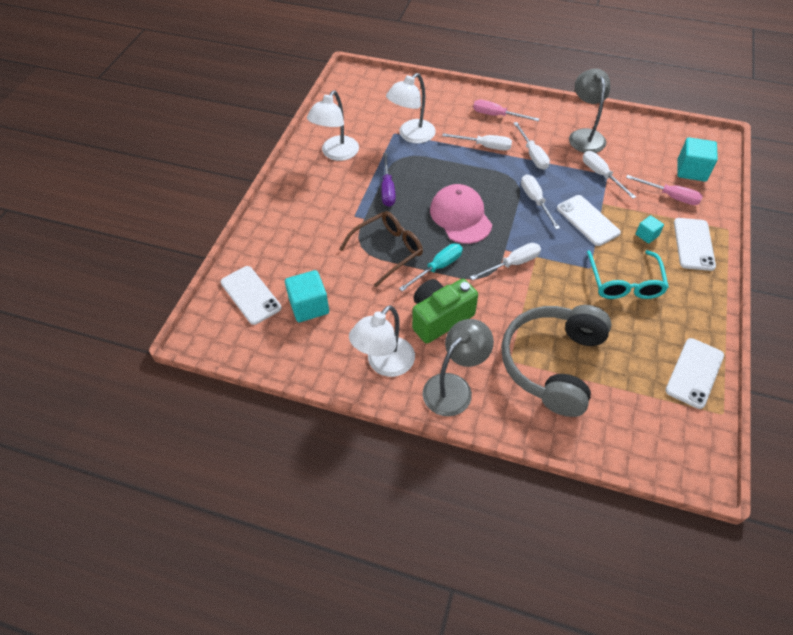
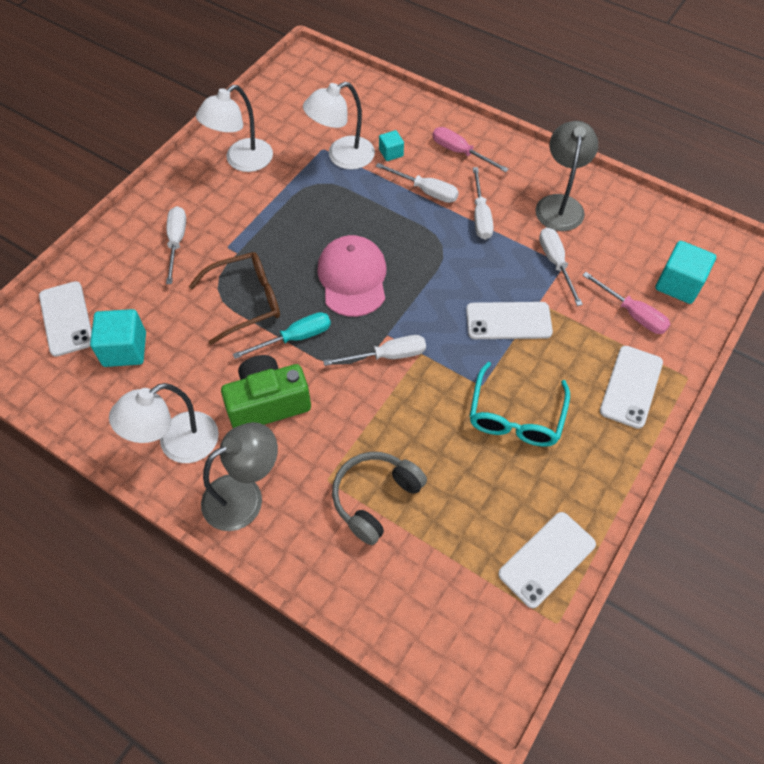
camera: 15 degrees right, 5 degrees up
(387, 189) = (281, 222): purple screwdriver -> none
(535, 201) = (455, 279): white screwdriver -> white screwdriver (177, 242)
(552, 363) = (375, 498): grey headphones -> grey headphones, size x0.62
(587, 220) = (508, 321): white phone -> white phone turned 75 degrees counterclockwise
(647, 235) = (575, 359): turquoise cube -> turquoise cube (391, 153)

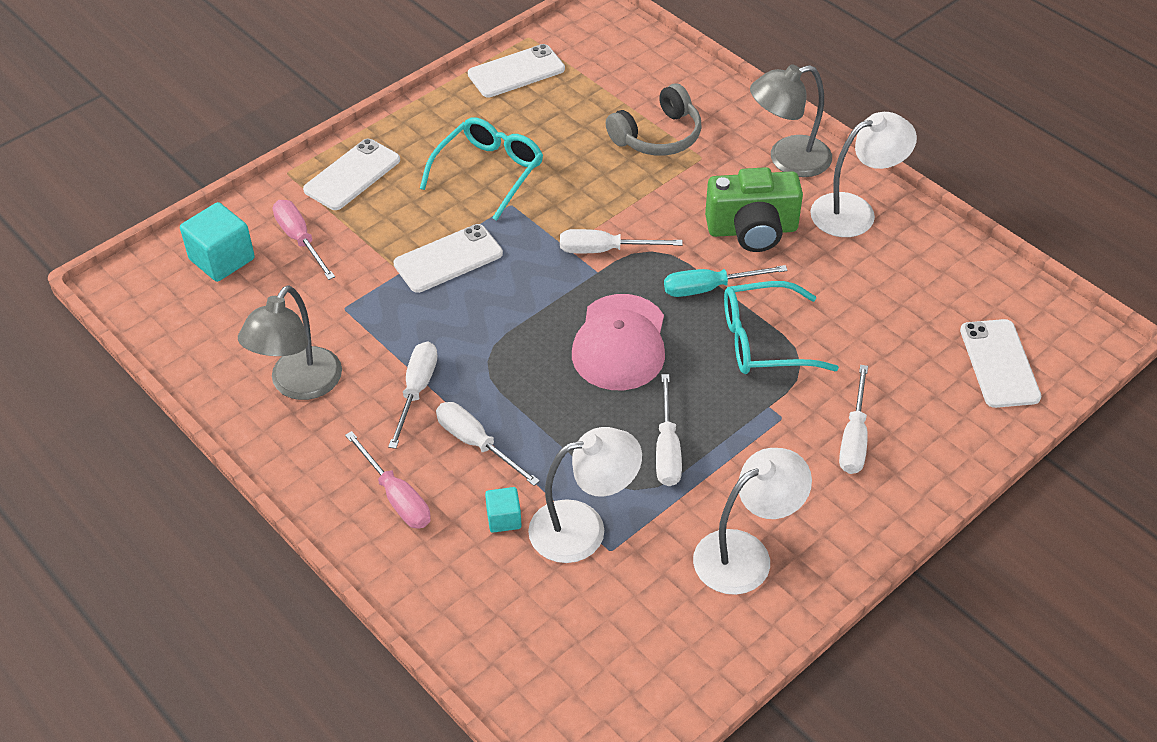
camera: 165 degrees left, 10 degrees down
(125, 349) = (919, 314): turquoise cube -> none
(246, 301) = (764, 341): brown glasses -> turquoise glasses
(508, 321) = (448, 259): white phone -> white phone turned 45 degrees counterclockwise
(555, 263) = (353, 311): white screwdriver -> white screwdriver (667, 449)

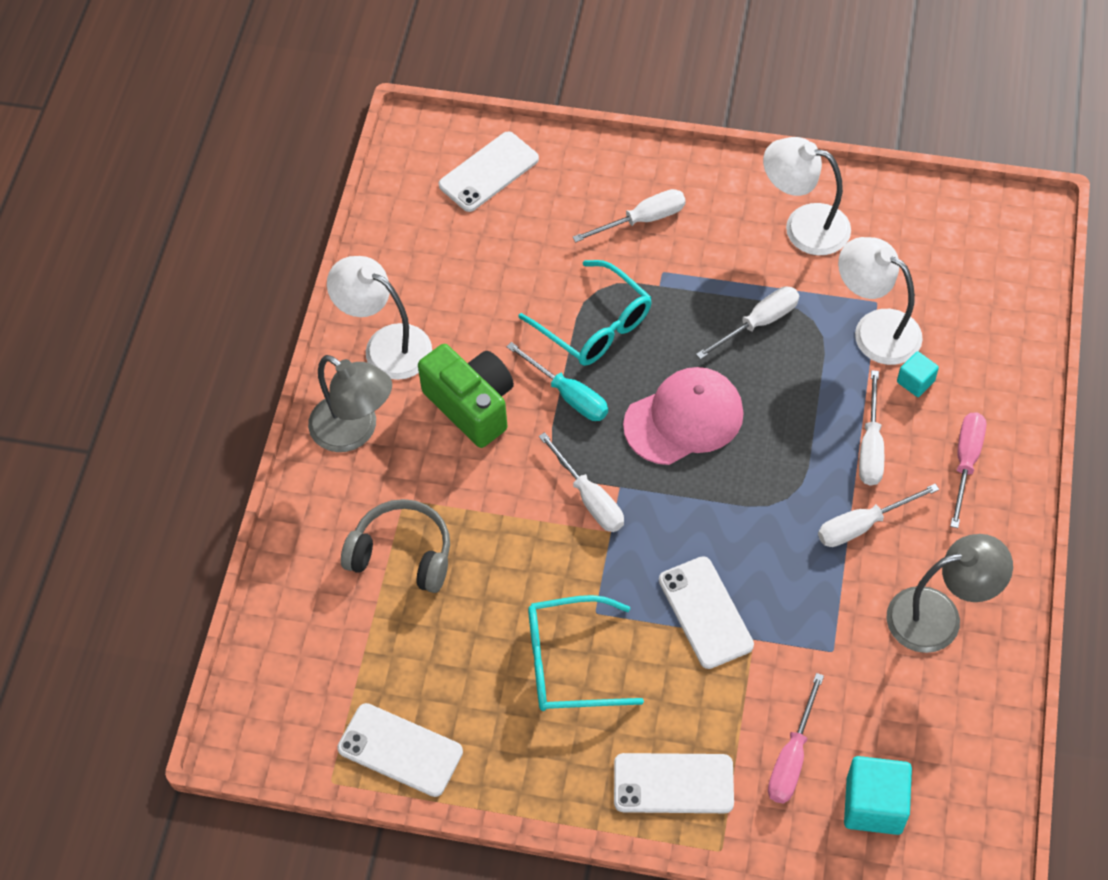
camera: 125 degrees left, 10 degrees up
(448, 259) = (705, 612): white phone -> white phone turned 45 degrees clockwise

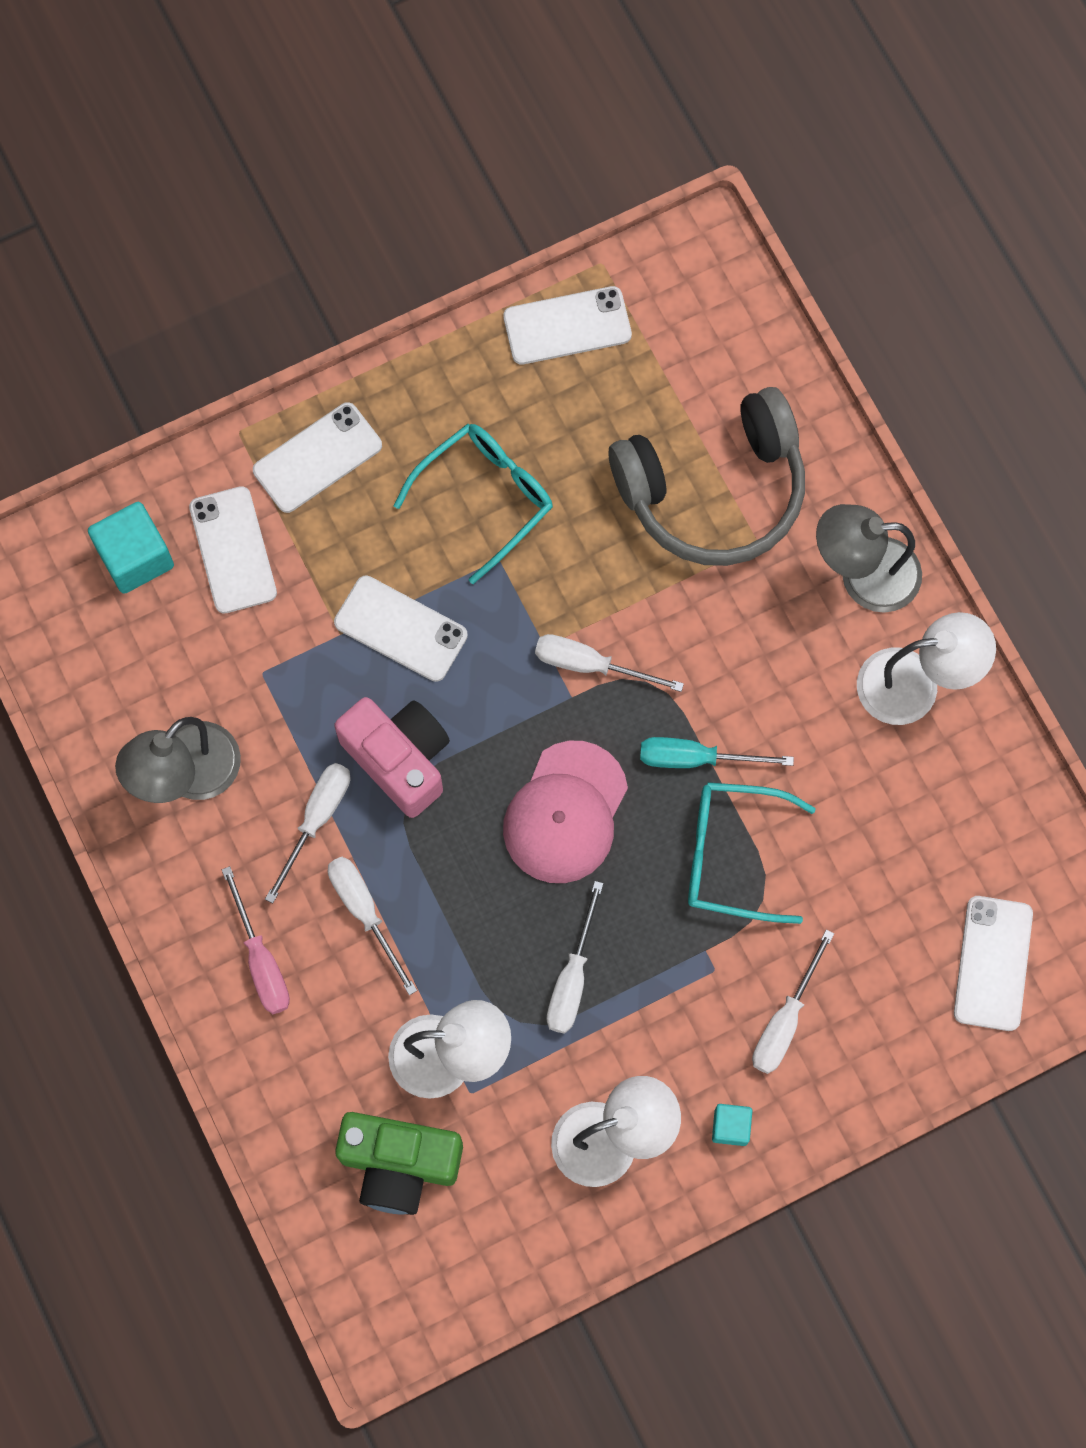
camera: 140 degrees right, 15 degrees up
(402, 554) = (714, 491): grey headphones -> grey headphones, size x1.60
(471, 405) = (778, 681): green camera -> green camera (399, 1164)
(773, 526) = (399, 759): none -> pink camera
(791, 757) = (233, 550): pink screwdriver -> white phone
(915, 381) = (368, 1021): turquoise cube -> turquoise cube (730, 1126)

